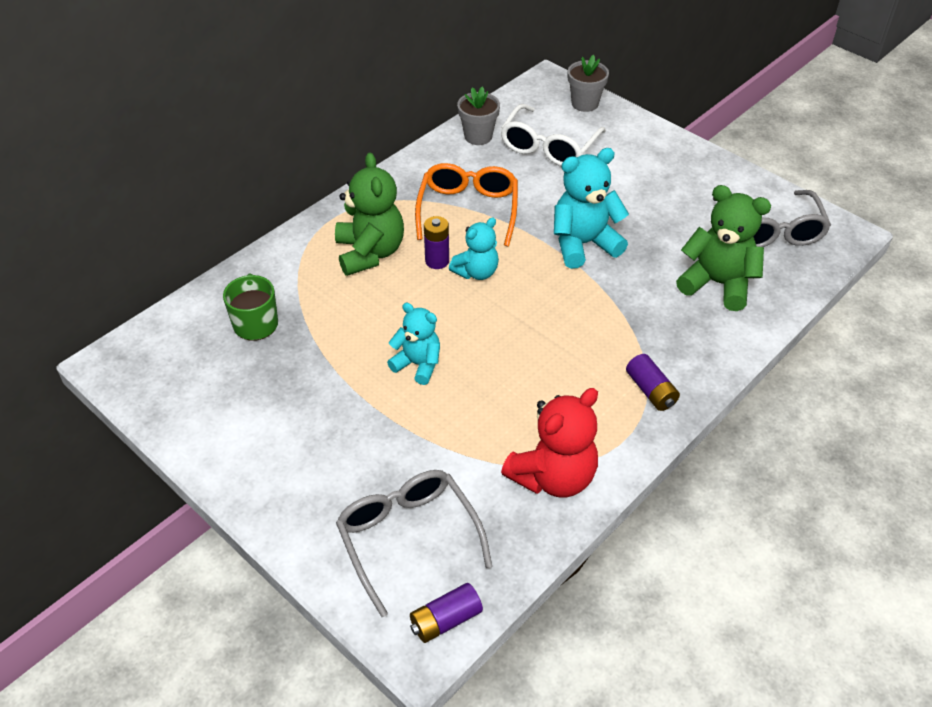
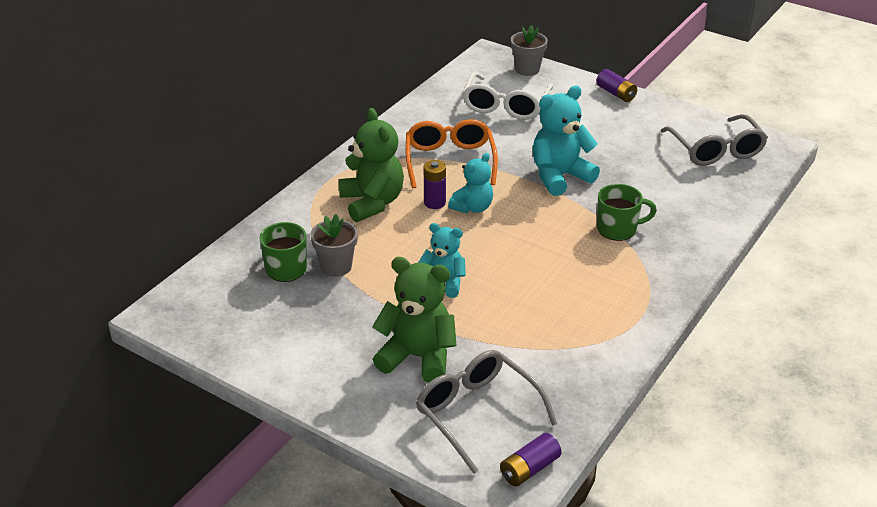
camera: 10 degrees left, 10 degrees down
(478, 136) = (440, 103): grey flower pot -> grey flower pot (336, 266)
(553, 476) = (588, 352): red teddy bear -> none
(630, 320) = (618, 229): none -> green mug
(651, 391) = (651, 279): purple battery -> purple battery (616, 93)
(717, 283) = (683, 194): green teddy bear -> green teddy bear (418, 357)

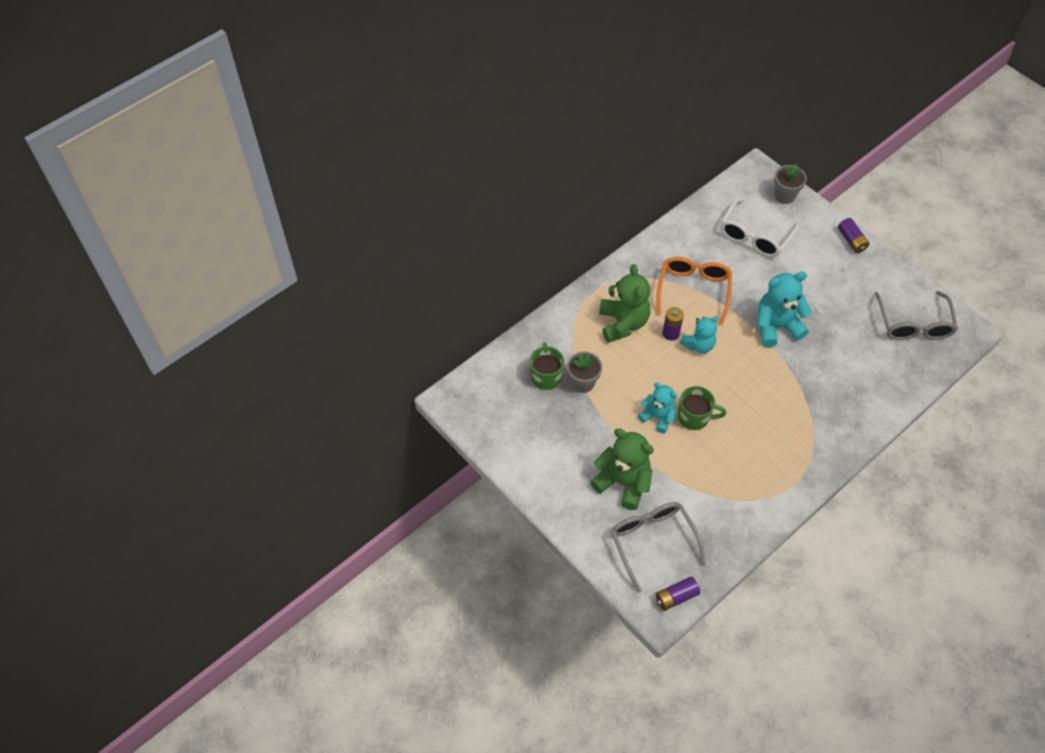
camera: 15 degrees right, 20 degrees up
(618, 229) = (805, 393): green mug -> green mug (694, 417)

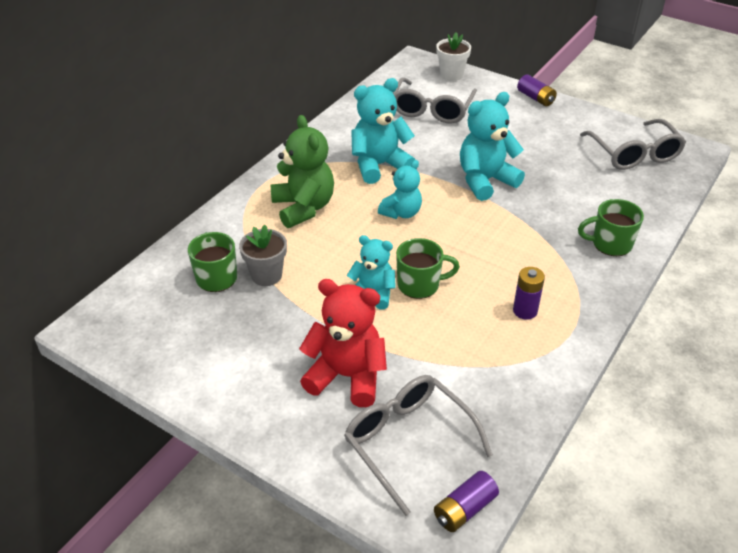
camera: 15 degrees left, 15 degrees down
(623, 482) = (347, 376): green teddy bear -> red teddy bear
(670, 333) = (364, 208): purple battery -> purple battery (525, 311)
(693, 291) = (379, 165): orange glasses -> turquoise teddy bear
(755, 235) = (432, 109): white glasses -> grey glasses
(784, 196) = (451, 75): grey flower pot -> white flower pot
(855, 413) = (610, 244): none -> green mug

